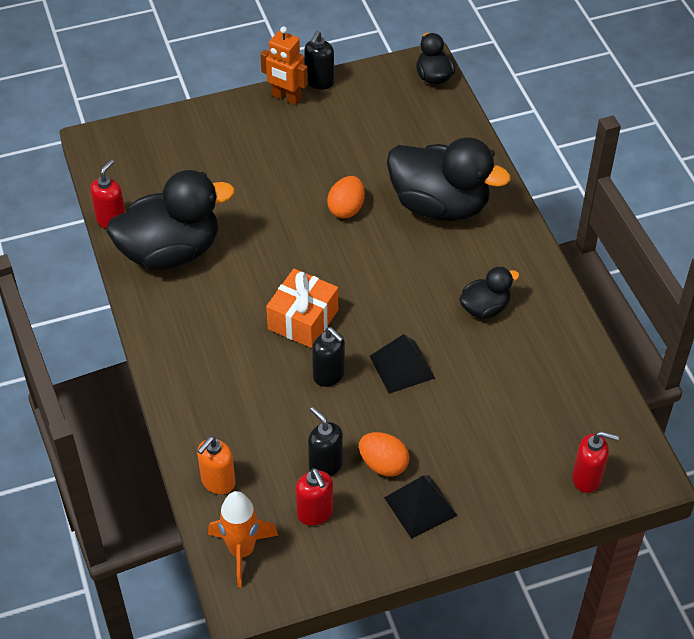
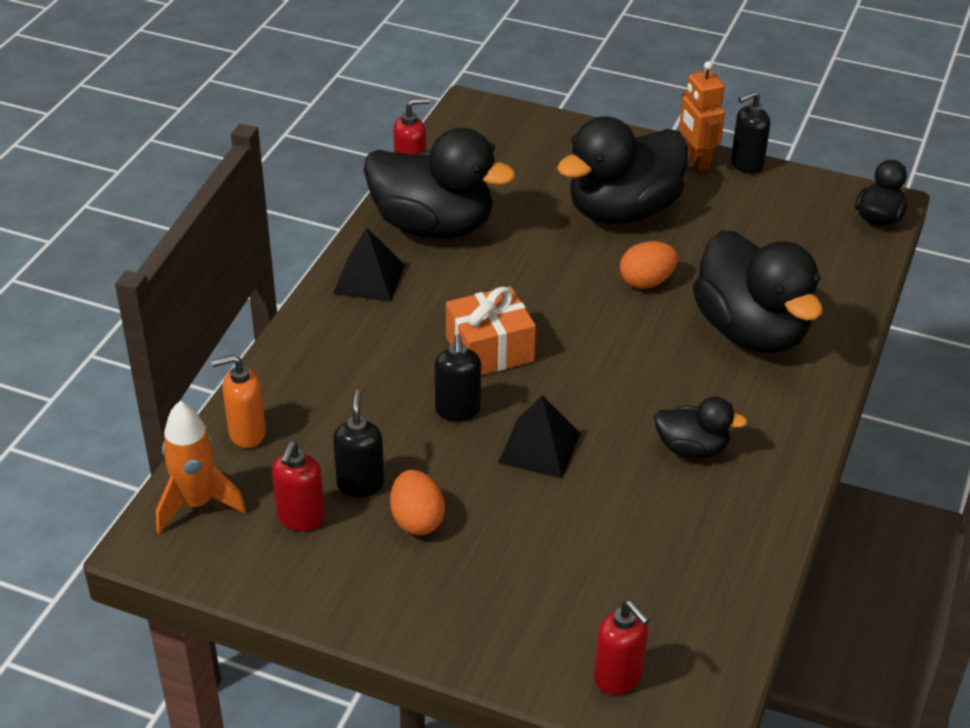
camera: 40 degrees right, 10 degrees down
(279, 164) = (623, 211): none -> black duck
(420, 506) = (408, 581): black pyramid -> black pyramid (369, 279)

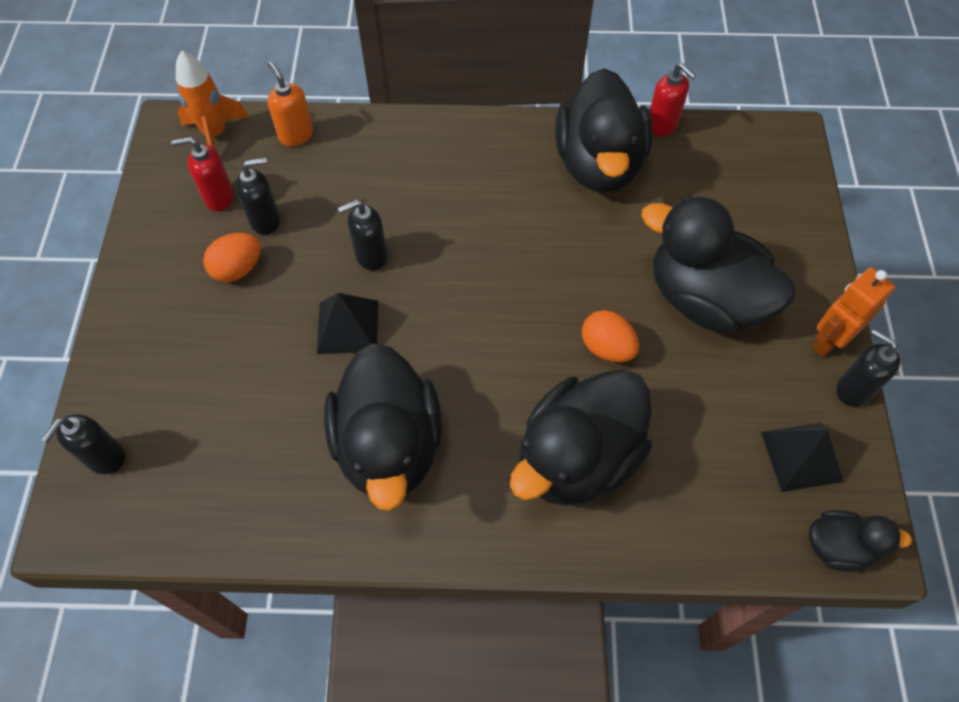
camera: 70 degrees right, 20 degrees up
(369, 279) = (506, 145): black pyramid -> black pyramid (801, 456)
(489, 349) = (455, 254): orange gift -> none
(618, 677) = (105, 457): red soap dispenser -> black soap dispenser
(692, 448) = (389, 446): black duck -> black duck, size x2.02

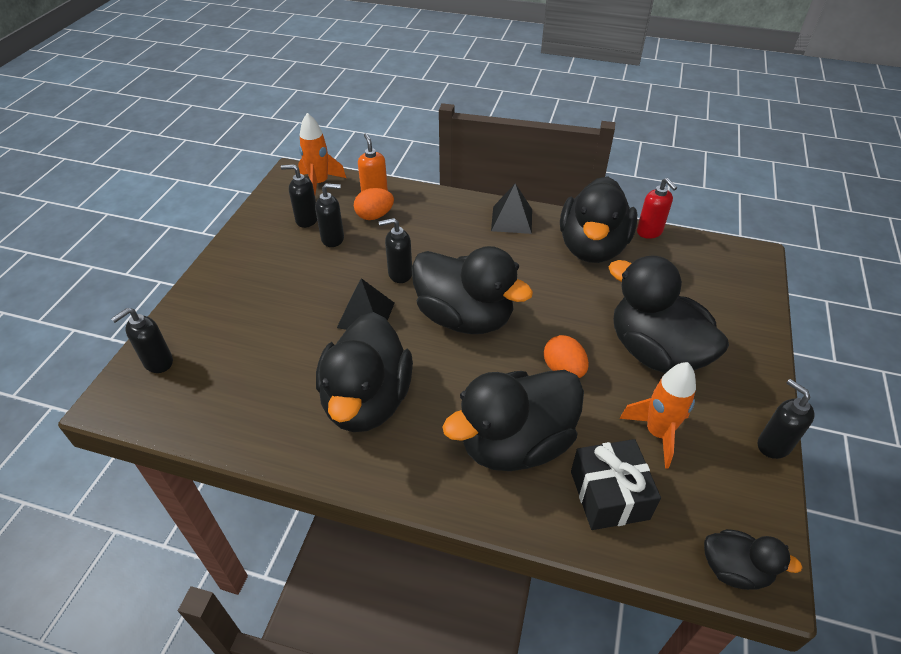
camera: 15 degrees right, 15 degrees down
(219, 197) = (306, 220): red soap dispenser -> black soap dispenser
(238, 269) = (302, 264): orange egg -> orange egg (374, 216)
(471, 302) = (464, 317): none -> black duck
(694, 495) = (609, 495): none -> black gift
(729, 405) = (657, 433): none -> orange rocket
(801, 456) = (714, 487): black pyramid -> black pyramid (511, 219)
(828, 341) = (757, 403): orange robot -> none

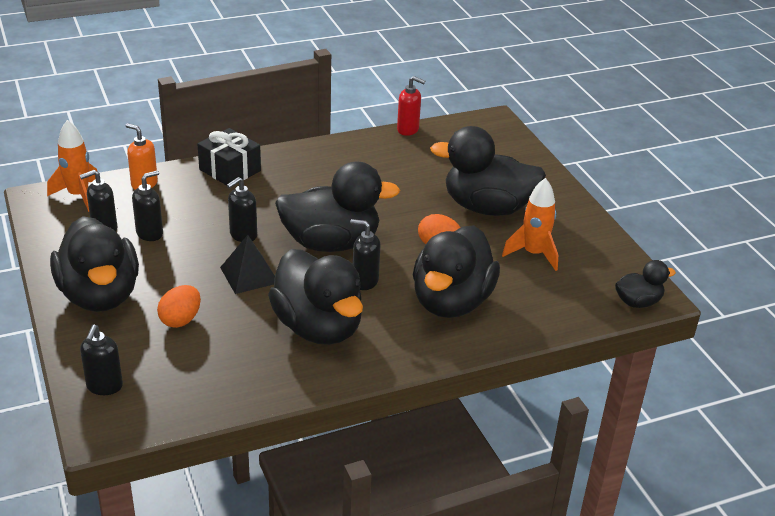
camera: 40 degrees left, 10 degrees down
(374, 216) = (167, 201): orange egg -> orange egg (180, 320)
(511, 219) = (292, 160): black pyramid -> none
(592, 247) = (377, 157): black duck -> black duck (100, 295)
(609, 495) = (537, 301): black gift -> black gift (230, 170)
(773, 445) = (604, 229): black soap dispenser -> black soap dispenser (365, 281)

